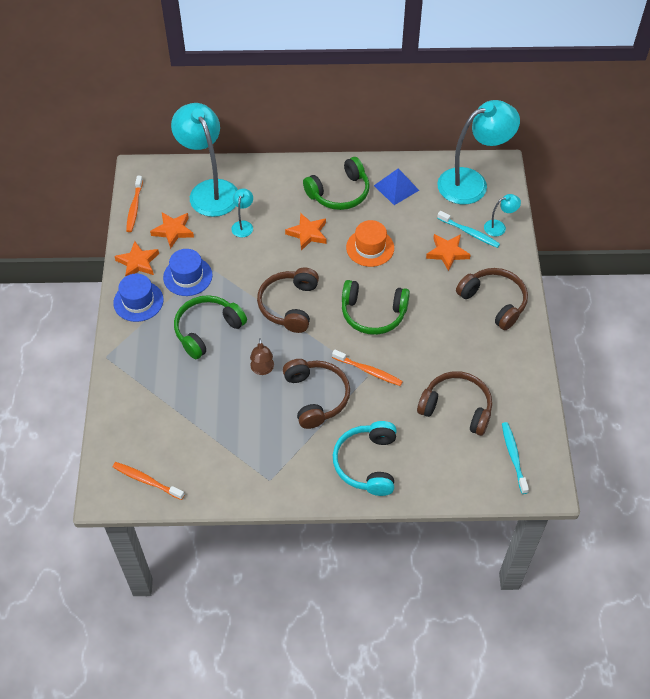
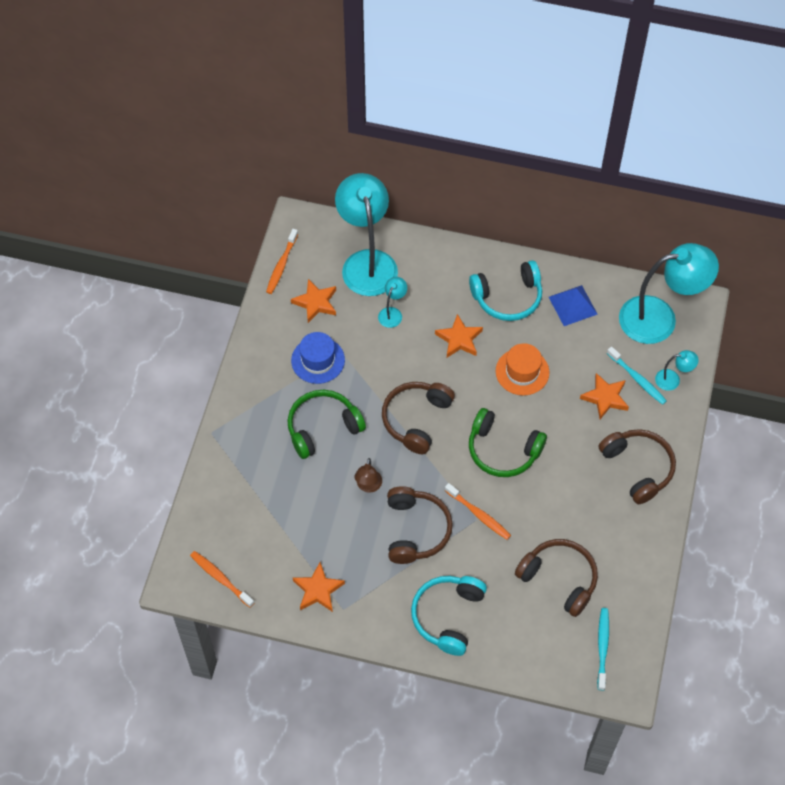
camera: 15 degrees right, 5 degrees up
(138, 262) = (269, 332): orange star -> orange star (318, 590)
(138, 301) = (259, 377): blue hat -> none
(339, 193) = (508, 297): green headphones -> turquoise headphones

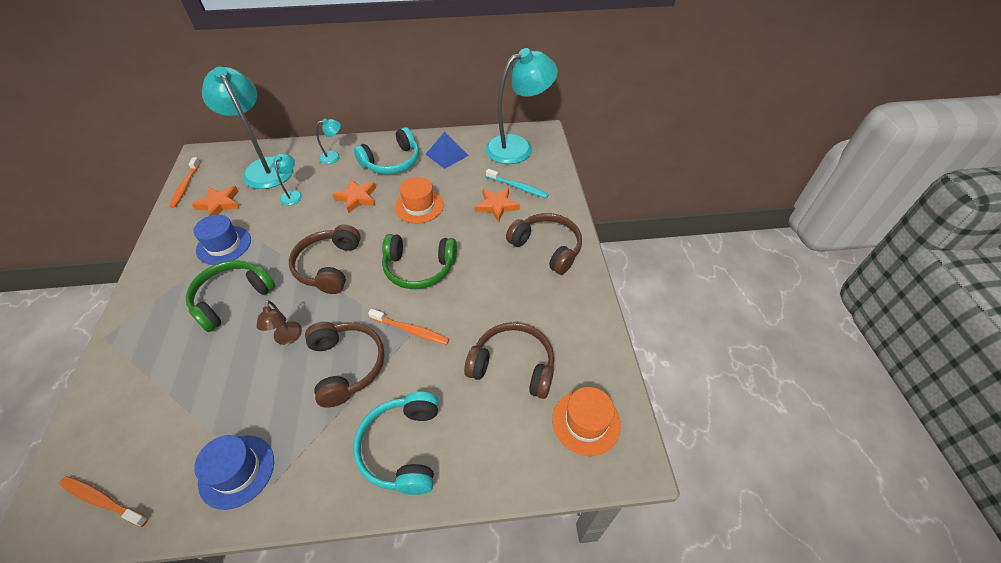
camera: 20 degrees left, 10 degrees down
(318, 590) = (237, 471): orange star -> blue hat
(602, 647) = (586, 422): turquoise toothbrush -> orange hat
(673, 380) = (546, 180): turquoise lamp -> turquoise lamp (334, 156)

